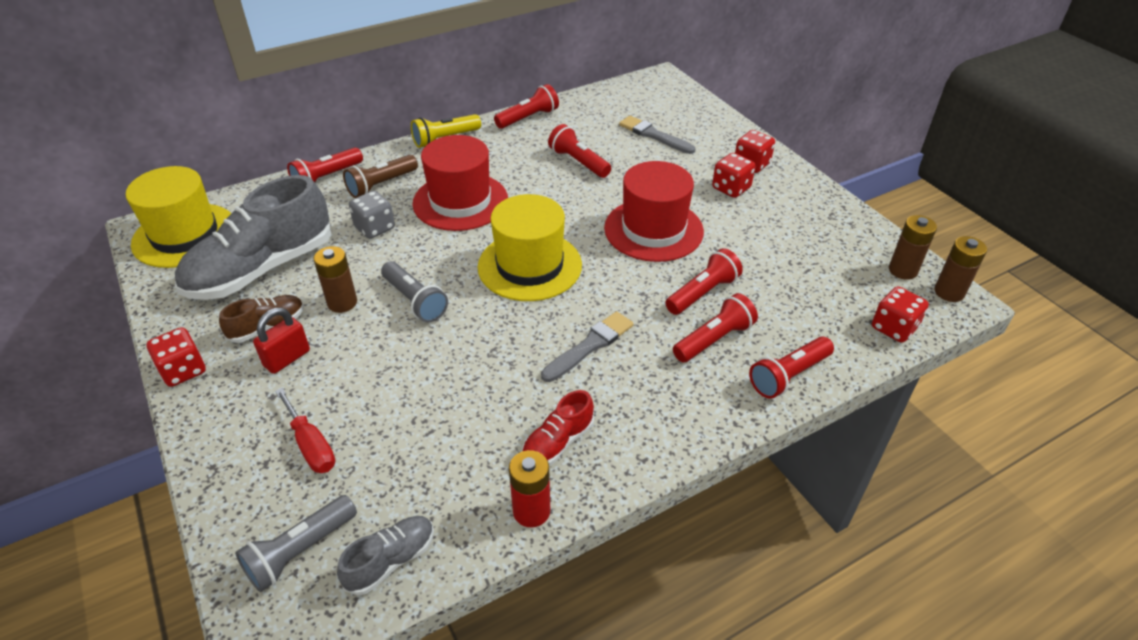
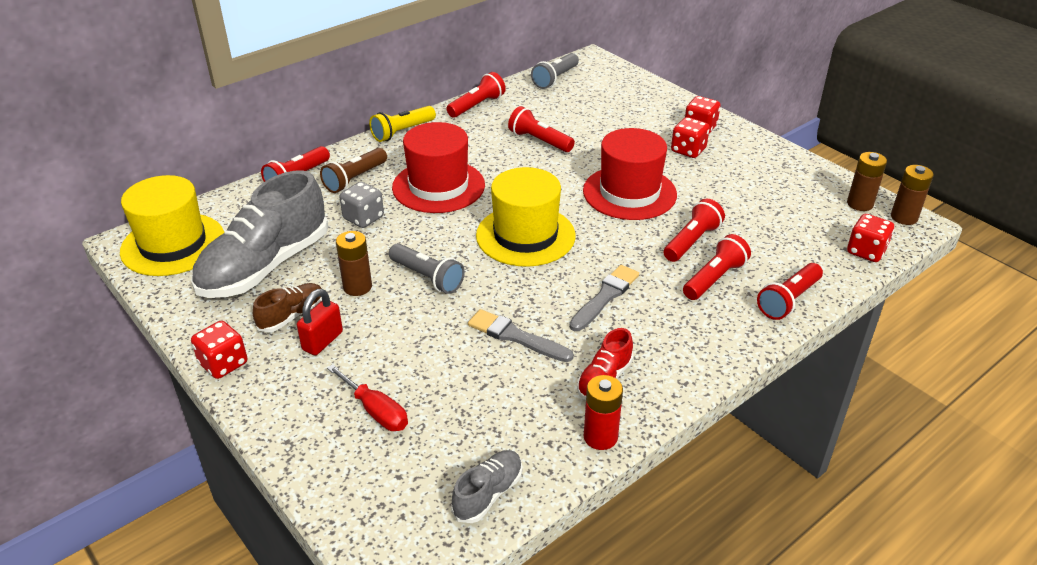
camera: 10 degrees left, 5 degrees down
(300, 551) = (401, 499): grey flashlight -> grey flashlight (555, 79)
(654, 135) = (602, 111): grey brush -> grey brush (516, 336)

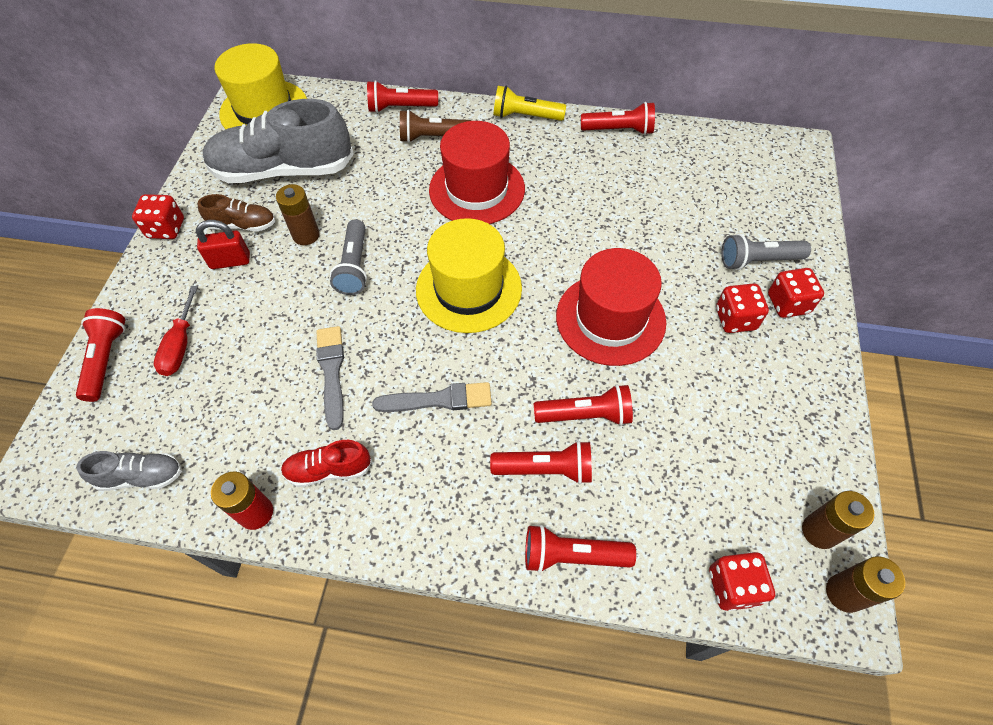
camera: 50 degrees right, 20 degrees up
(363, 218) = (390, 178): grey dice -> none
(539, 141) = (616, 204): red flashlight -> red flashlight (106, 359)
(555, 79) = (730, 147): grey flashlight -> grey flashlight (758, 261)

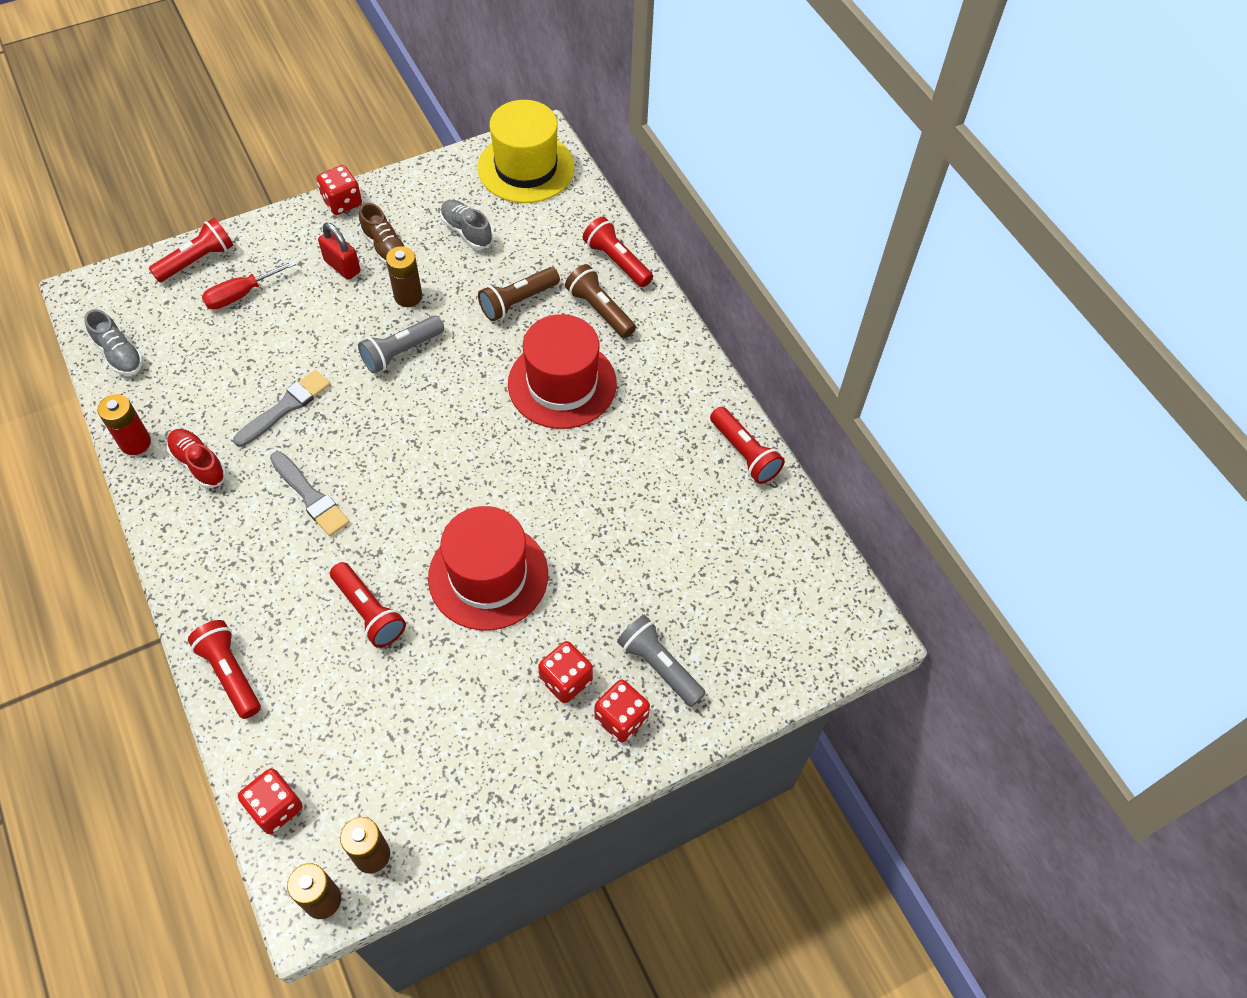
camera: 50 degrees right, 0 degrees up
(283, 170) = (467, 231): grey shoe -> grey shoe, size x0.46
(379, 175) = (518, 302): none -> brown flashlight
(468, 289) = (440, 448): yellow hat -> none
(525, 116) = (693, 364): yellow flashlight -> none
(545, 469) = (296, 611): red flashlight -> none

